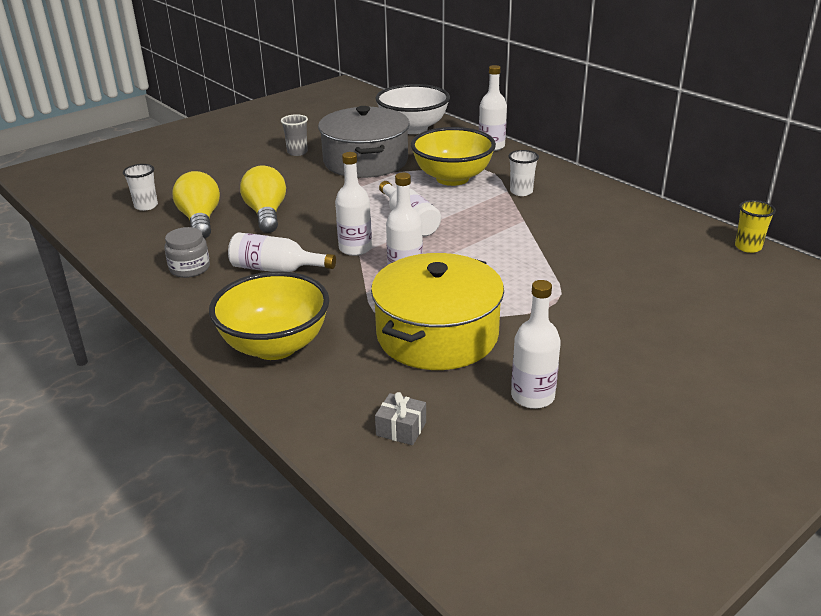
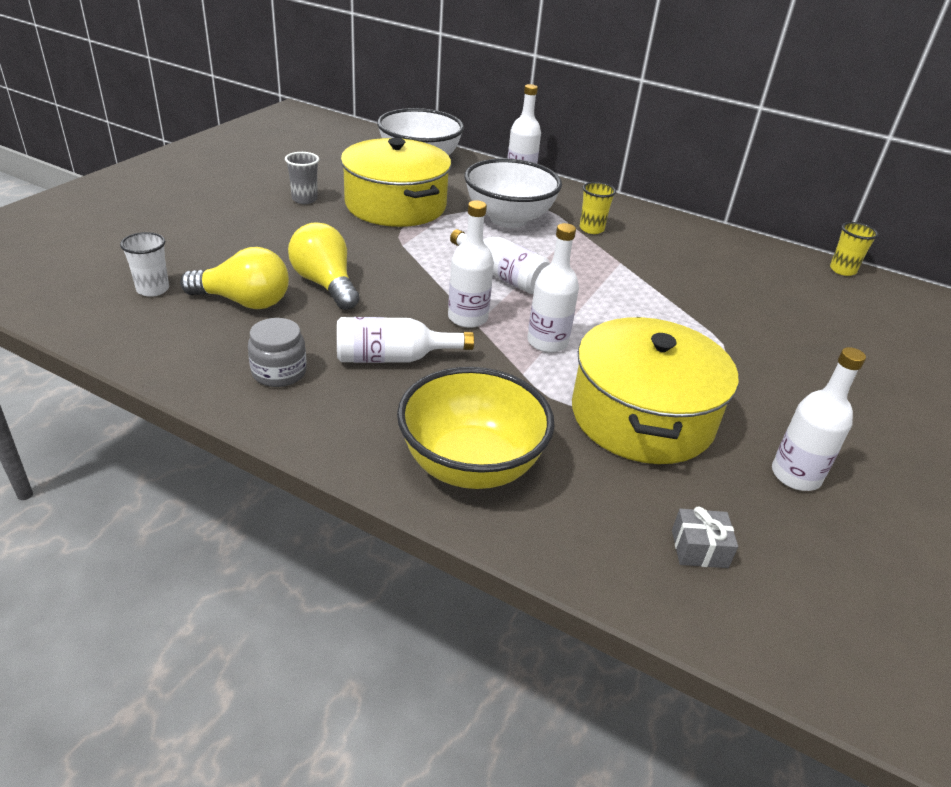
camera: 25 degrees left, 5 degrees up
(200, 220) = (244, 301): yellow light bulb -> yellow light bulb turned 135 degrees clockwise
(365, 161) = (395, 205): grey pot -> yellow pot
(452, 178) = (508, 219): yellow bowl -> white bowl
(521, 192) = (591, 229): white cup -> yellow cup

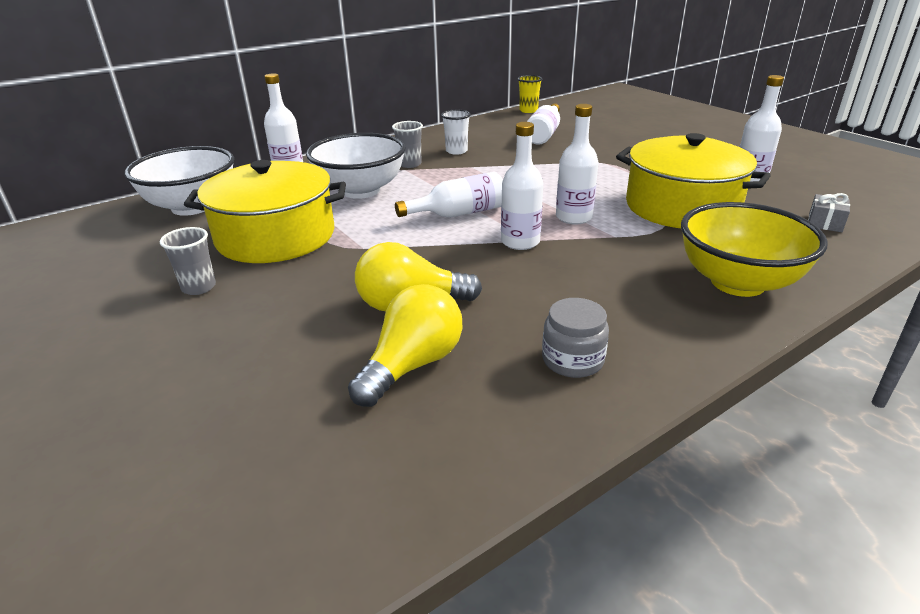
camera: 60 degrees left, 5 degrees down
(153, 289) = (329, 441): white cup -> white cup (456, 151)
(393, 358) = (571, 289): white bottle -> white bottle (544, 134)
(591, 229) = (410, 164): yellow cup -> grey cup

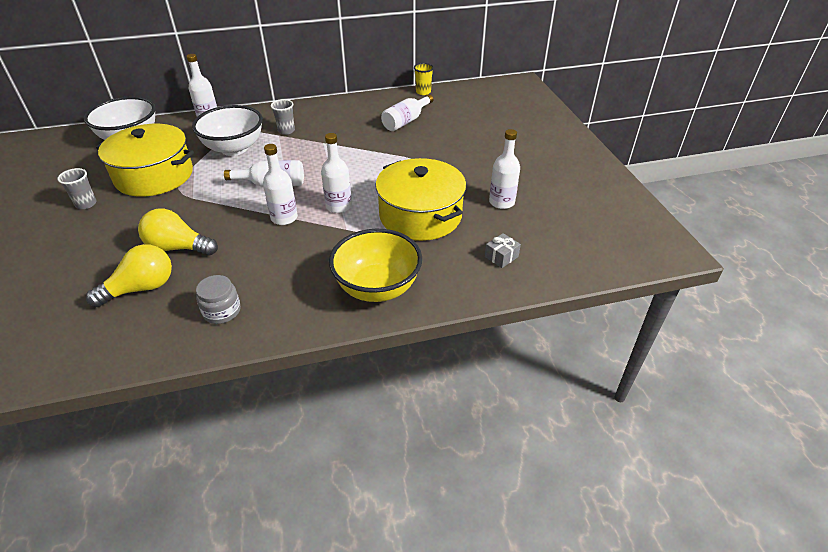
camera: 20 degrees right, 10 degrees up
(456, 151) = (328, 125): white cup -> none

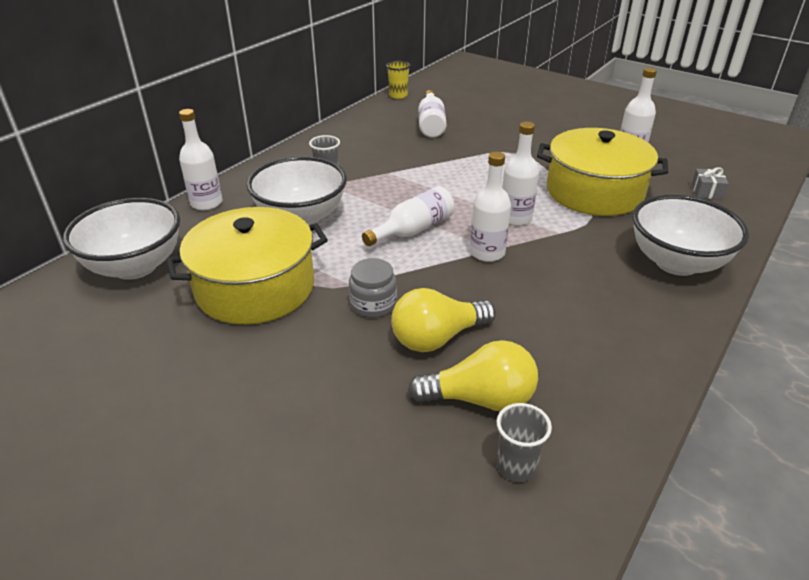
camera: 40 degrees left, 5 degrees down
(86, 204) = (222, 362): grey cup -> grey cup (516, 466)
(141, 288) = (480, 399): yellow light bulb -> yellow light bulb turned 75 degrees clockwise
(222, 311) = (600, 363): grey jar -> grey jar (373, 304)
(377, 288) = (676, 263): yellow bowl -> white bowl

